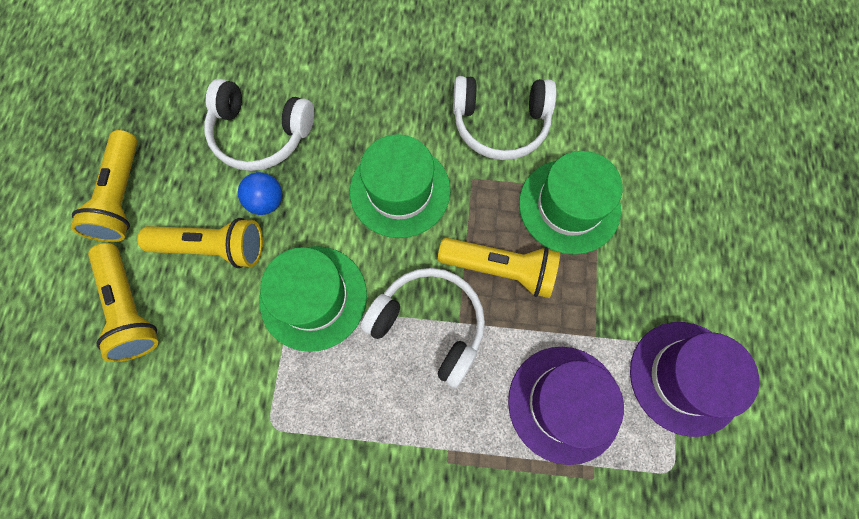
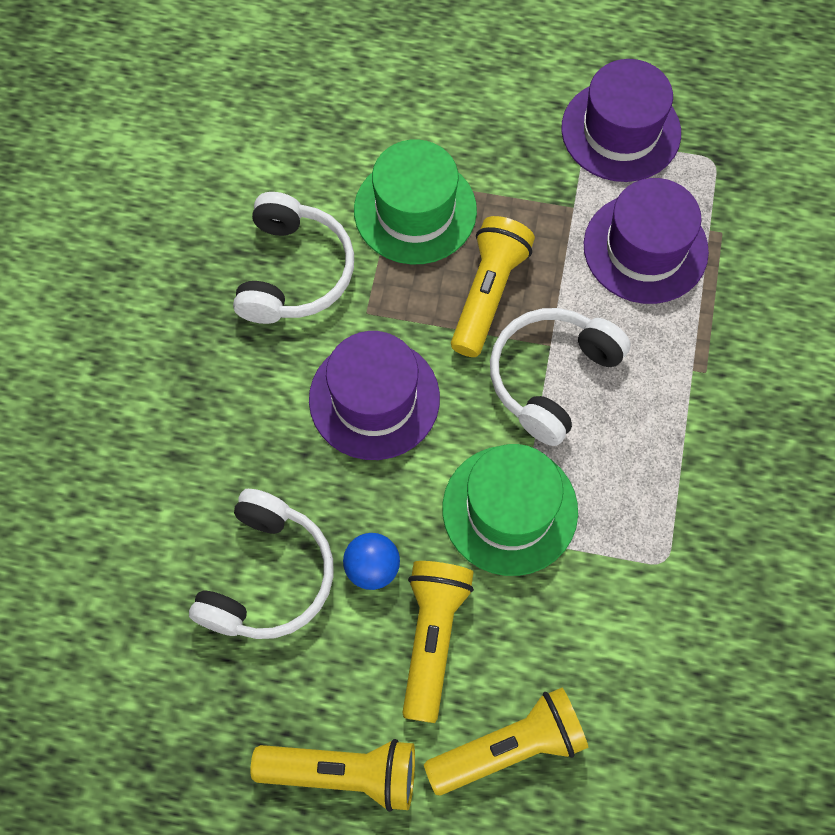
camera: 85 degrees left, 5 degrees down
(400, 190) = (374, 398): green hat -> purple hat

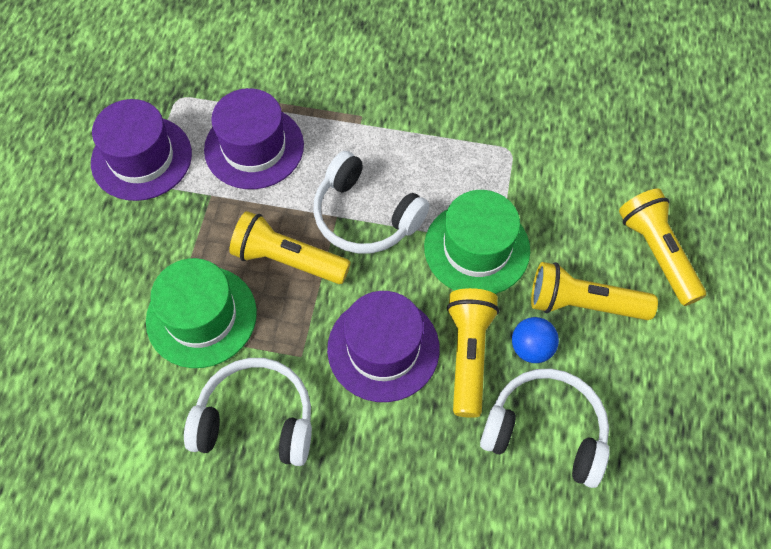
camera: 90 degrees left, 5 degrees down
(343, 772) = (694, 367): yellow flashlight -> yellow flashlight (468, 354)

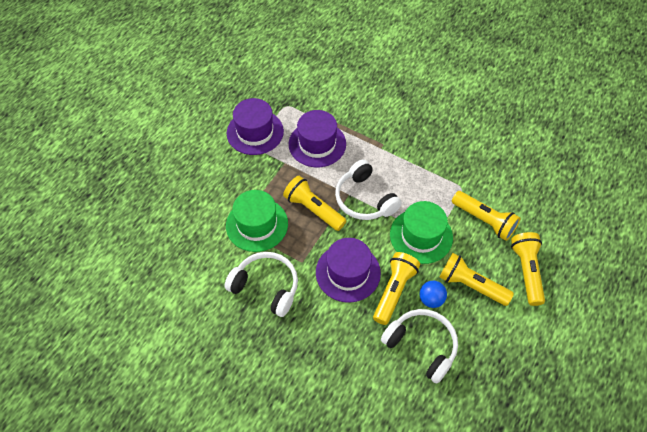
camera: 20 degrees right, 5 degrees down
(564, 192) = (484, 220): none -> yellow flashlight

